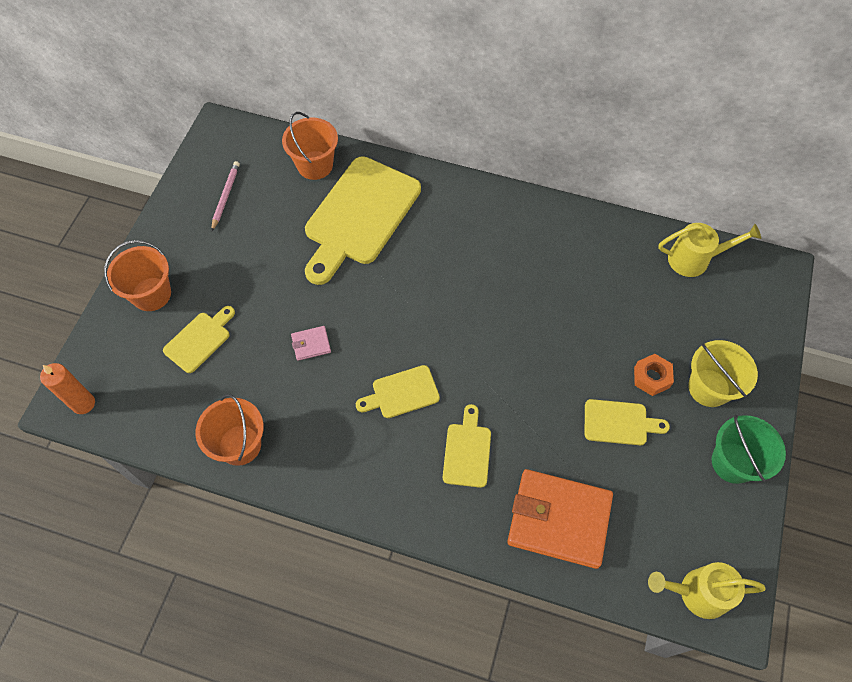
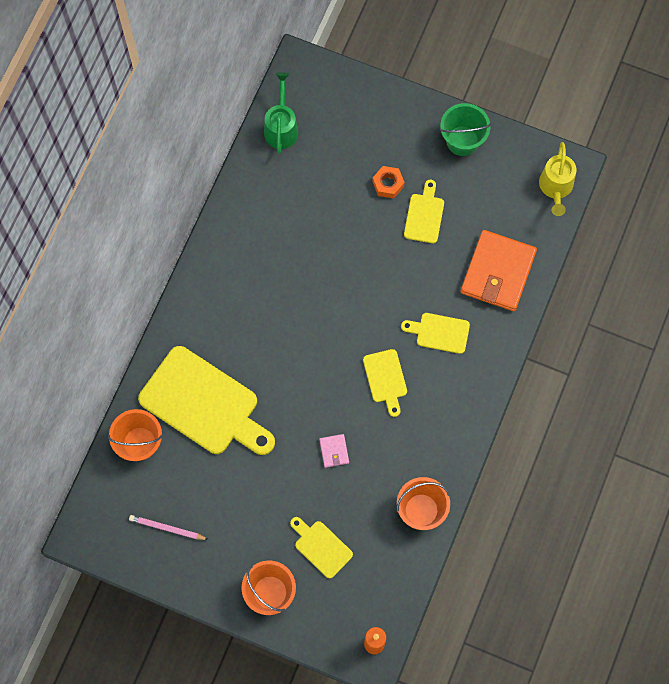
camera: 85 degrees left, 10 degrees up
(695, 259) = (281, 127): yellow watering can -> green watering can
(709, 388) = (400, 143): yellow bucket -> none

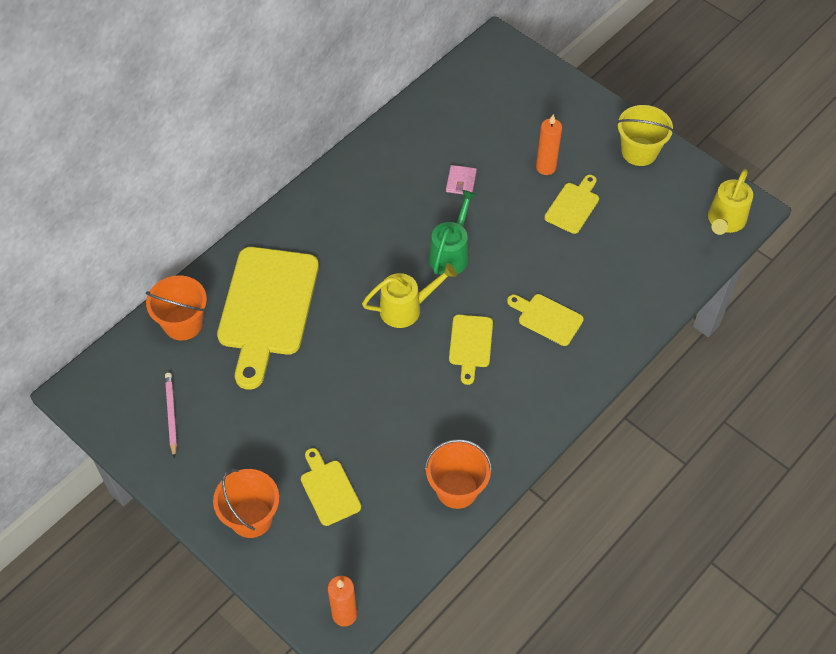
camera: 20 degrees right, 15 degrees down
(167, 528) = (171, 414): pink pencil -> pink pencil turned 45 degrees clockwise
(204, 404) = (267, 308): yellow cutting board -> yellow cutting board turned 45 degrees clockwise
(281, 127) = (457, 89): green watering can -> green watering can (451, 253)
(321, 363) = (407, 308): none -> yellow watering can
(334, 451) = (385, 397): pink wallet -> pink wallet (461, 182)
(388, 184) = (546, 167): orange nut -> orange candle
(462, 141) = (639, 152): green bucket -> yellow bucket
(498, 272) = (633, 281): orange wallet -> none

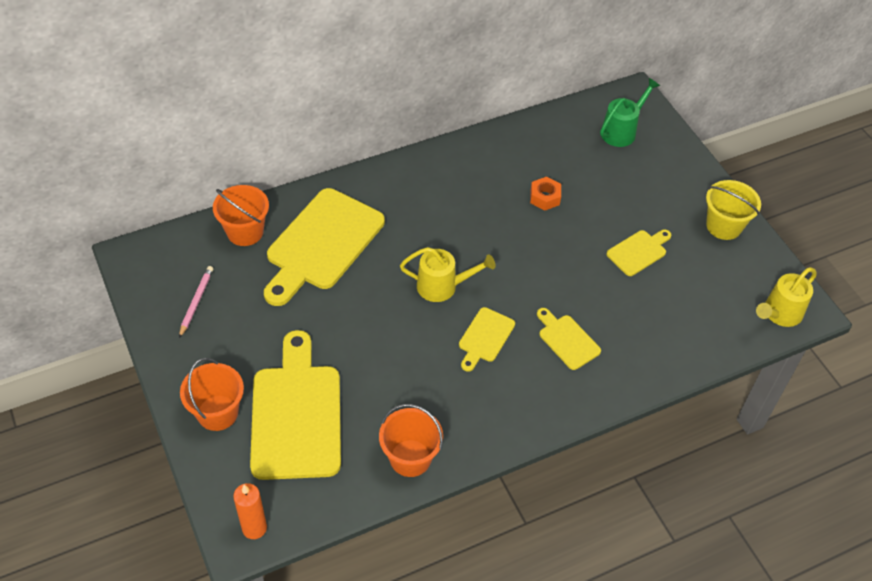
camera: 20 degrees right, 5 degrees down
(329, 489) = (296, 414): yellow cutting board -> yellow cutting board, size x2.08
(451, 253) = (506, 254): green watering can -> green watering can (622, 130)
(461, 182) = (545, 197): pink wallet -> orange nut
(546, 167) = (628, 211): orange candle -> none

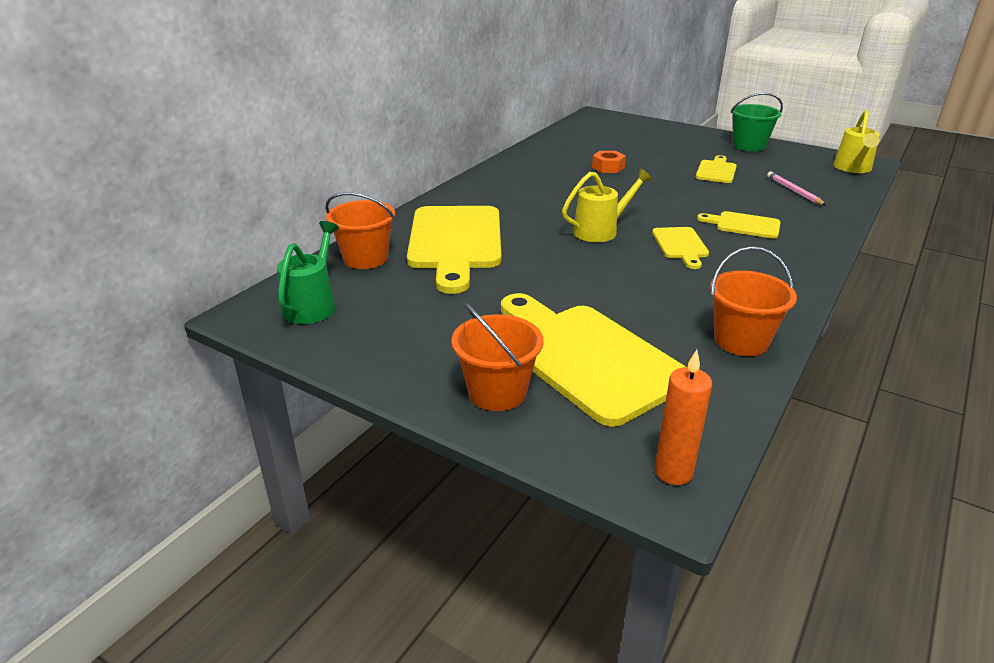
camera: 30 degrees left, 20 degrees down
(196, 302) = (366, 319): pink pencil -> pink pencil (794, 191)
(622, 130) = (613, 128): green watering can -> green watering can (313, 305)
(724, 226) = (749, 146): yellow bucket -> green bucket

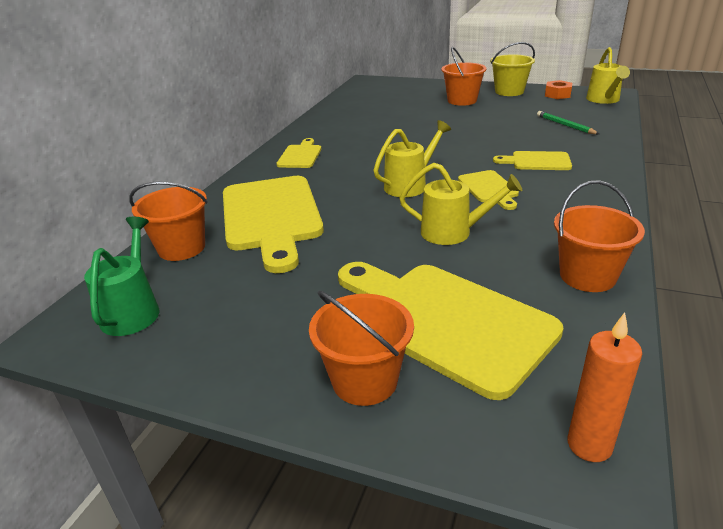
camera: 10 degrees left, 0 degrees up
(608, 167) = (394, 125): orange nut -> orange nut (557, 94)
(627, 282) = (454, 232): none -> yellow watering can
(691, 149) = (462, 100): none -> orange bucket
(716, 171) = (491, 116): yellow cutting board -> yellow cutting board (300, 155)
(749, 146) = (509, 91): green bucket -> yellow bucket
(794, 191) = (565, 125): pink pencil -> green pencil

